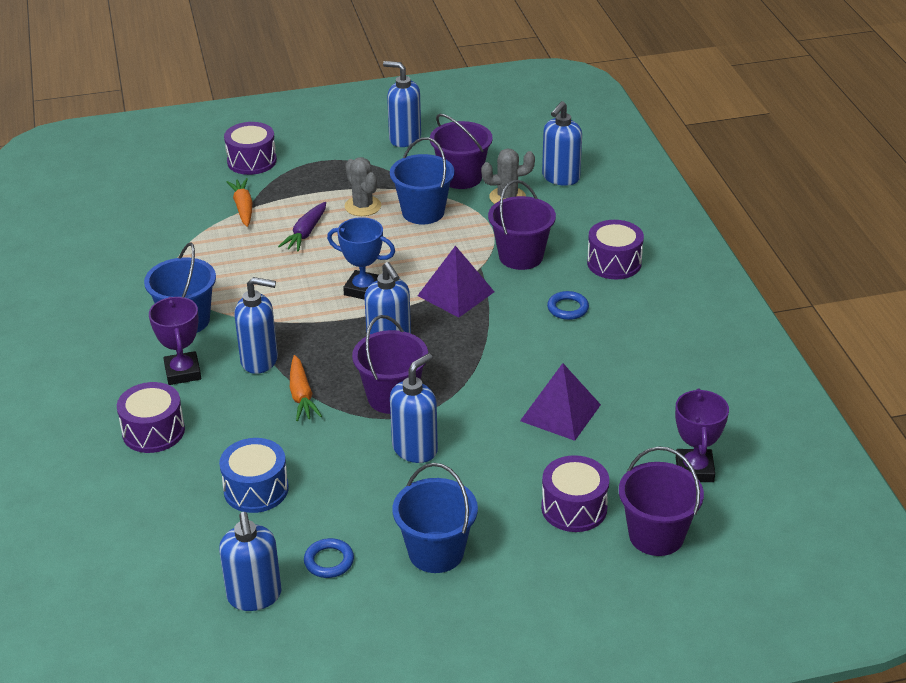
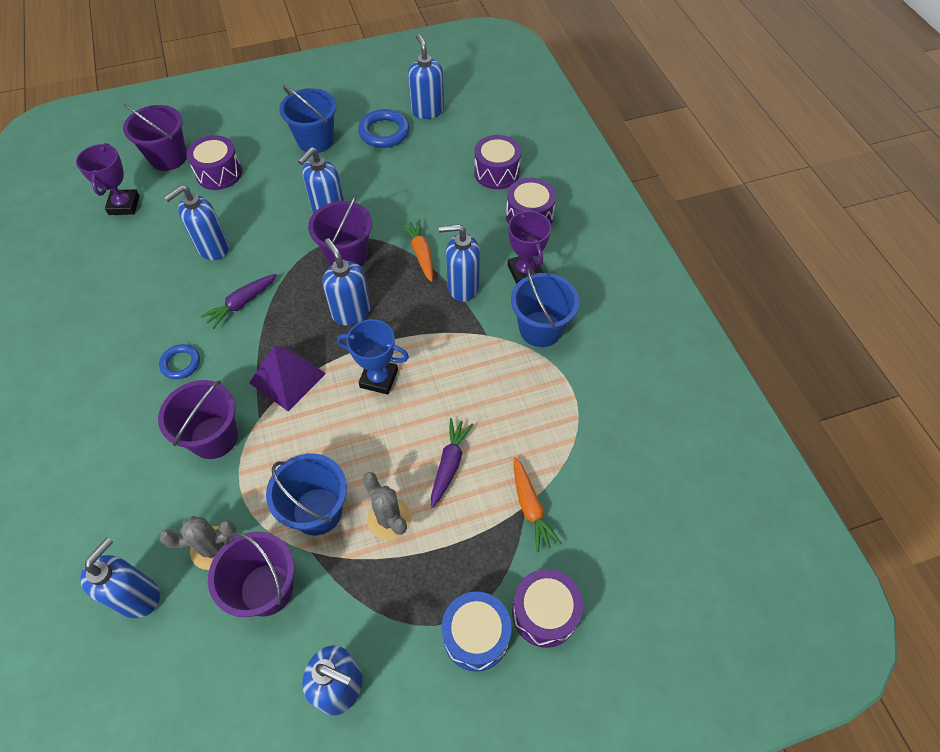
camera: 175 degrees right, 20 degrees up
(256, 489) = (441, 176): blue drum -> blue drum (476, 635)
(329, 561) = (384, 132): blue ring -> blue ring, size x1.60
(512, 356) = (242, 303): none -> purple carrot
(560, 412) = (212, 248): purple pyramid -> blue soap dispenser
(614, 263) = (116, 432): purple drum -> purple drum (496, 173)

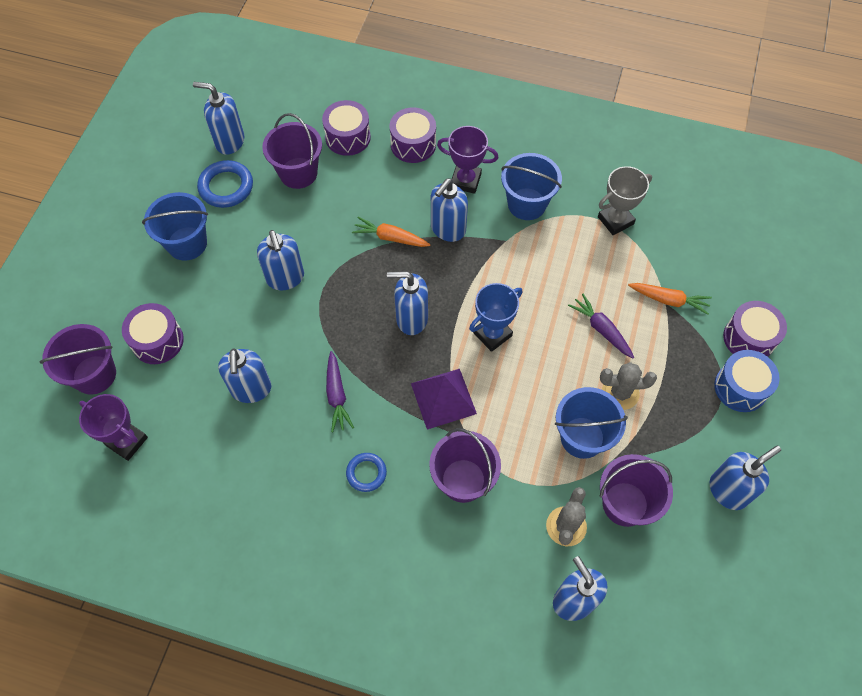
camera: 55 degrees left, 5 degrees up
(347, 256) = (348, 290): purple bucket -> purple bucket (298, 173)
(585, 410) = (615, 220): none -> grey trophy

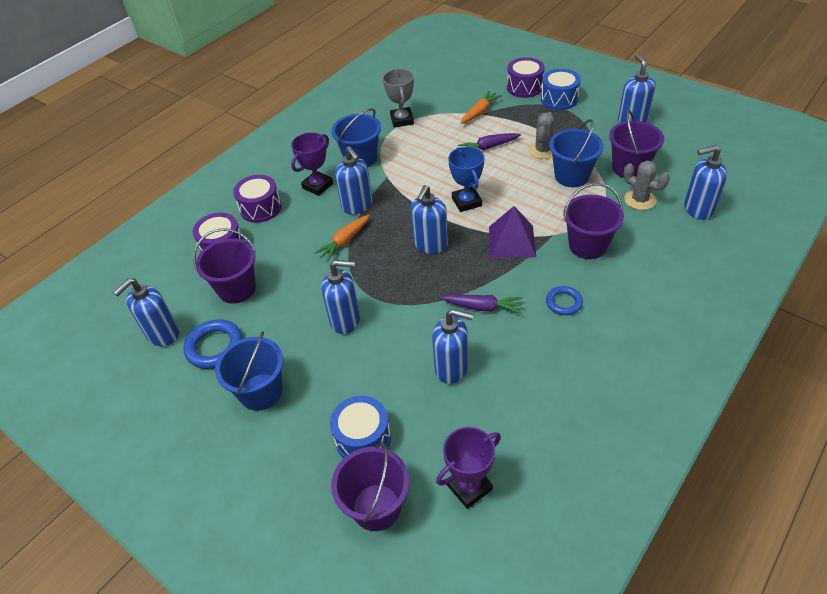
camera: 65 degrees left, 15 degrees down
(157, 341) = (363, 438): purple drum -> blue drum

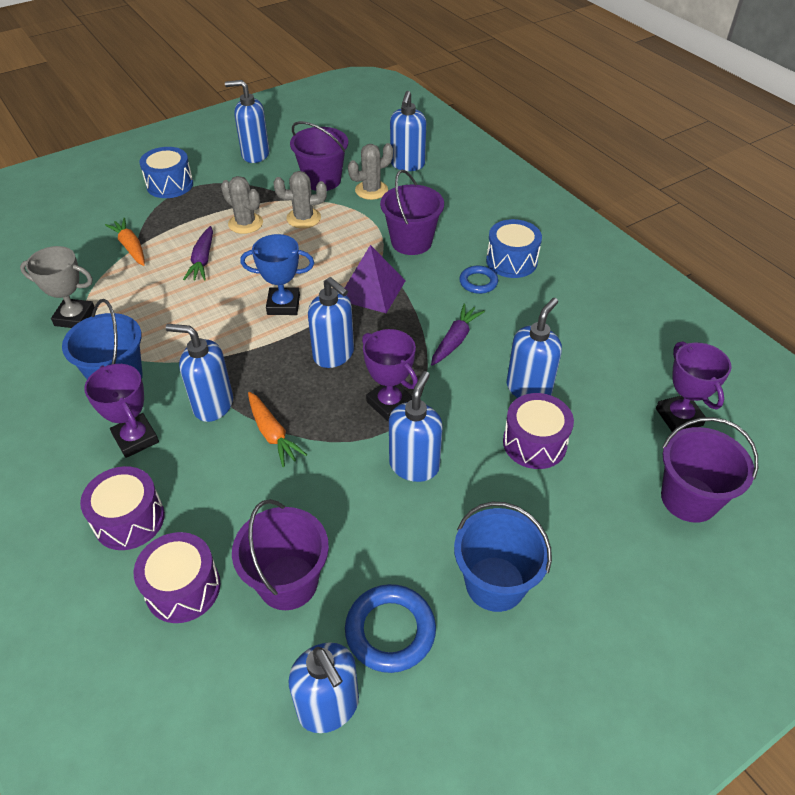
camera: 75 degrees left, 0 degrees up
(357, 206) = (213, 405): blue soap dispenser -> blue soap dispenser turned 150 degrees counterclockwise
(363, 438) = (598, 489): blue drum -> blue drum (511, 261)
(397, 289) = (389, 403): none -> purple trophy
(524, 87) = (121, 200): purple drum -> purple drum (534, 443)
(572, 176) = (303, 218): blue bucket -> grey cactus

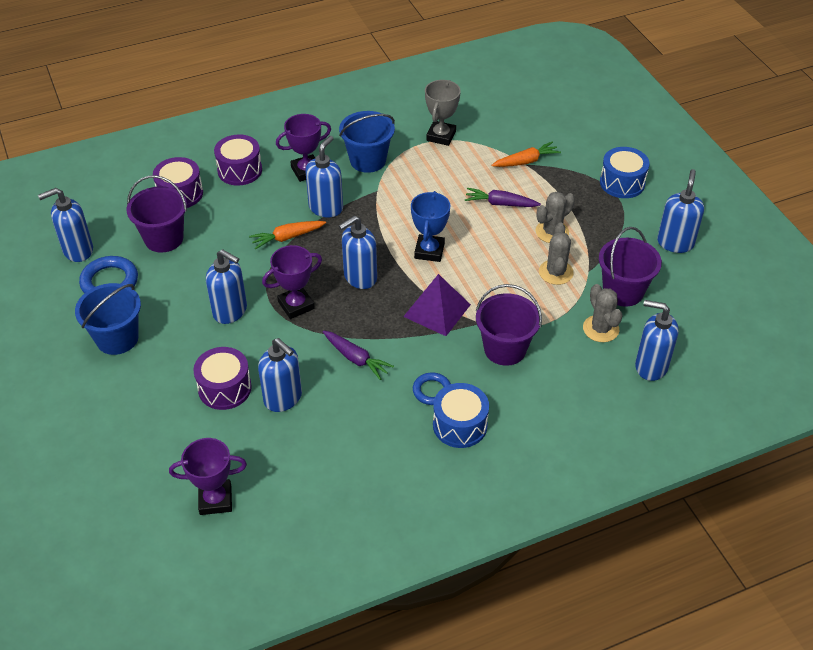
camera: 100 degrees right, 0 degrees up
(689, 498) = (133, 475): purple bucket -> none

